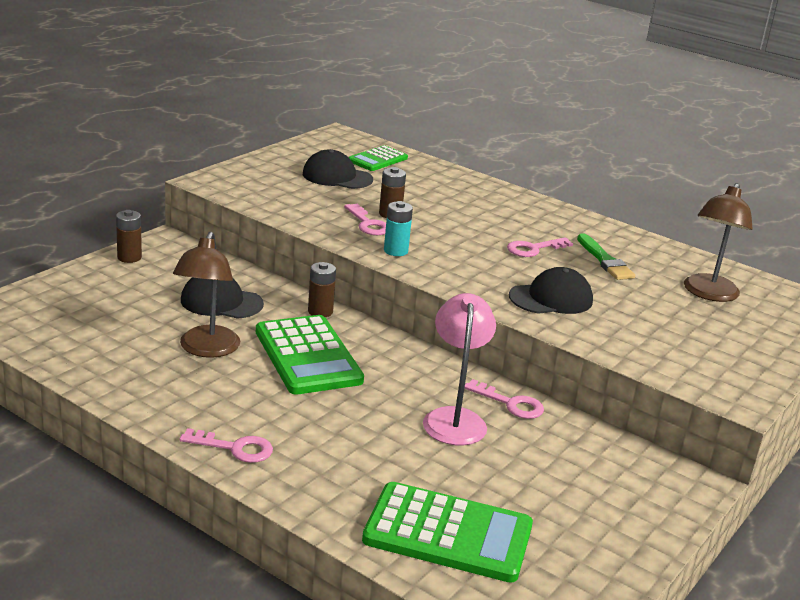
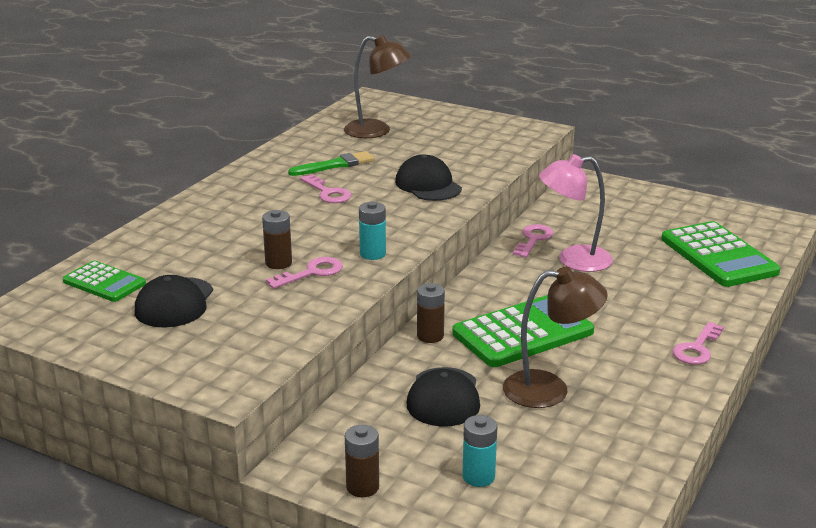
camera: 95 degrees left, 0 degrees up
(110, 298) = (478, 477): none -> turquoise battery
(235, 448) = (697, 348): pink key -> pink key turned 150 degrees counterclockwise
(448, 533) = (718, 256): green calculator -> green calculator turned 150 degrees clockwise

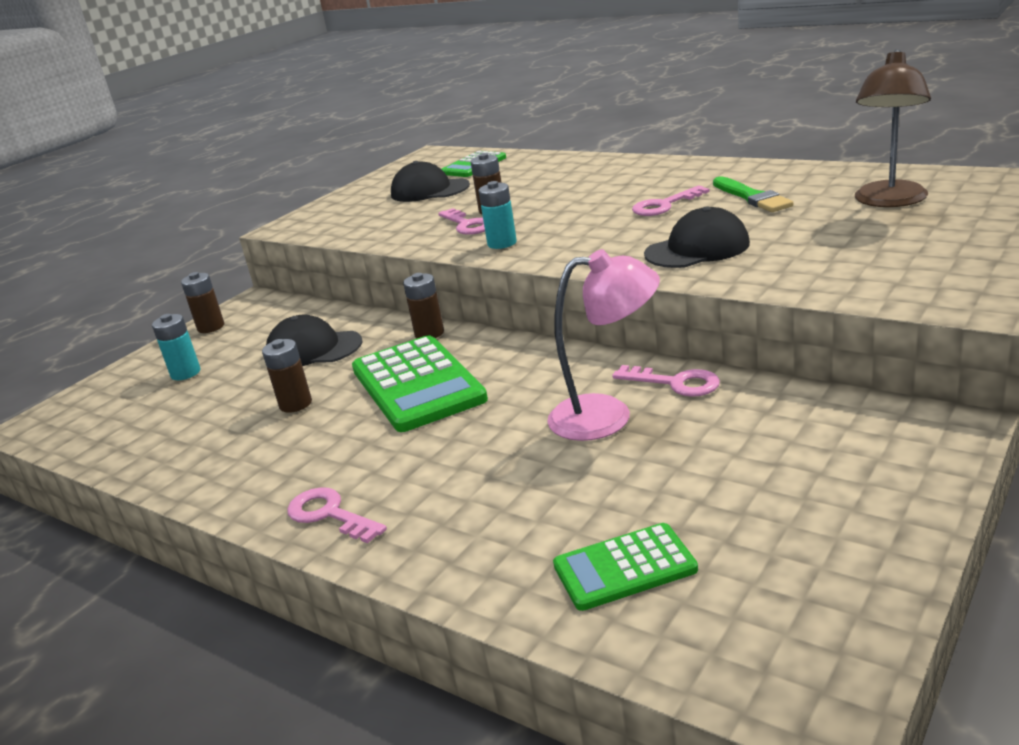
camera: 100 degrees right, 0 degrees up
(549, 389) = (295, 404): brown lamp -> brown battery
(573, 260) = (607, 416): pink lamp -> pink lamp turned 90 degrees clockwise
(718, 256) = (624, 568): green calculator -> green calculator, size x0.58

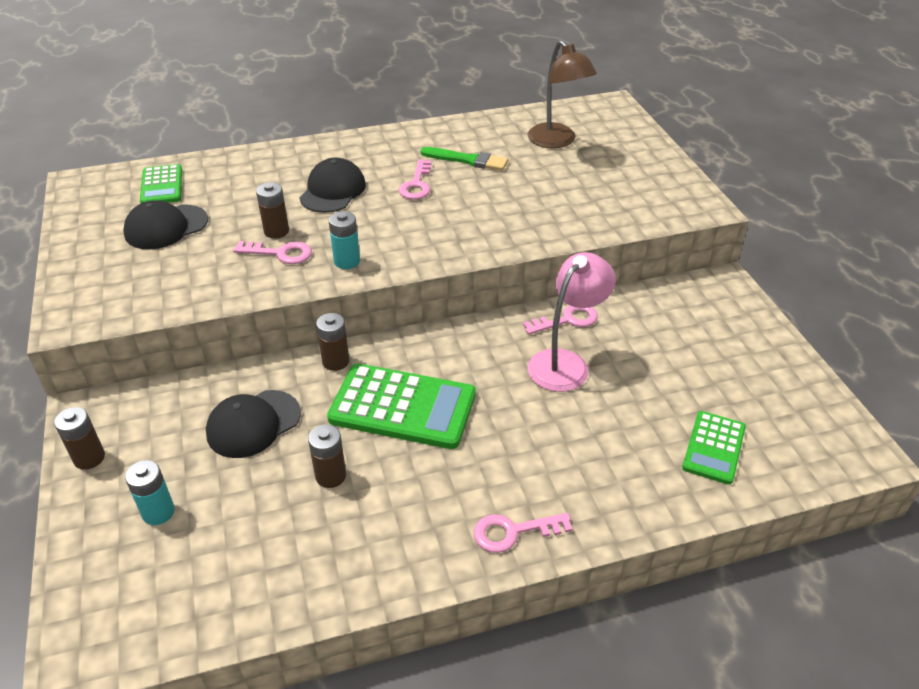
camera: 55 degrees left, 15 degrees up
(697, 249) = (502, 217): black cap -> black cap (333, 190)

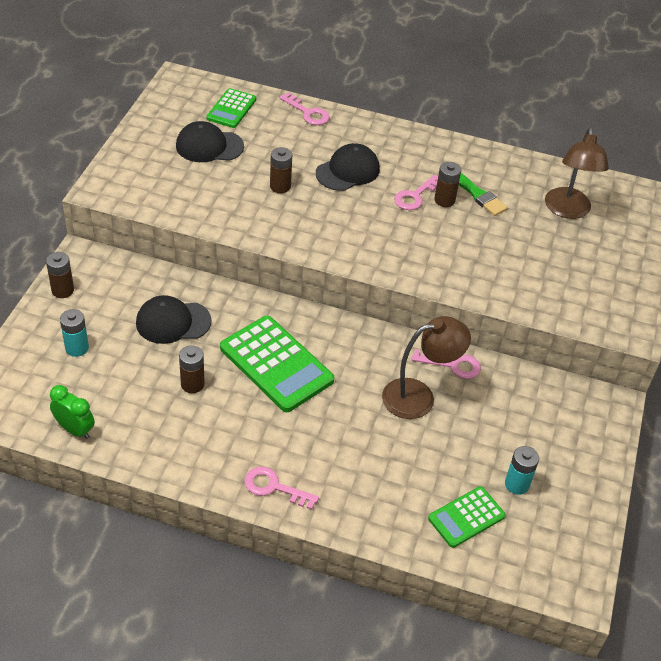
camera: 30 degrees right, 5 degrees up
(231, 608) = (75, 429): none -> green clock
(280, 253) = (268, 206): pink key -> pink key (308, 113)
(335, 361) = (259, 307): brown battery -> brown battery (444, 200)
(347, 261) = (308, 236): turquoise battery -> turquoise battery (516, 484)
(565, 362) = (419, 396): pink lamp -> brown lamp

